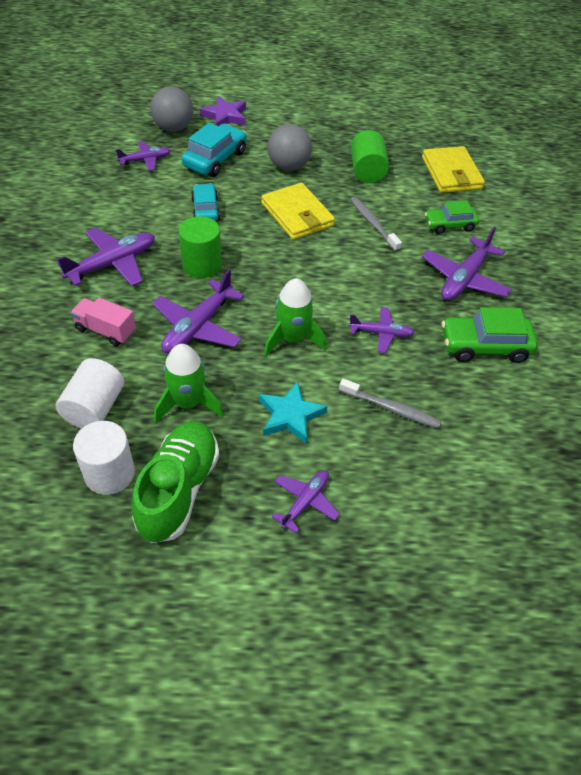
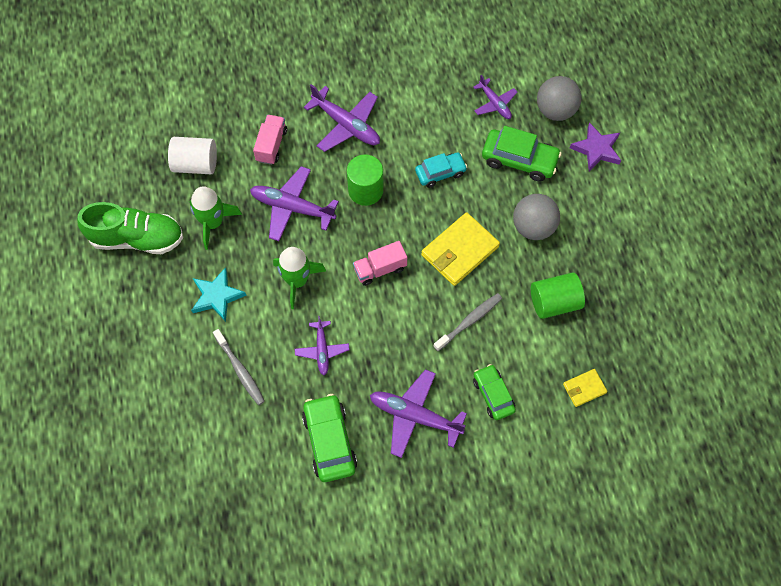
camera: 80 degrees right, 15 degrees up
(109, 473) = (142, 192): white cylinder -> none
(215, 159) = (519, 160): turquoise car -> green car
(299, 272) = (380, 269): none -> pink truck
(305, 502) = (141, 323): purple plane -> none
(391, 408) = (240, 370): grey toothbrush -> grey toothbrush turned 45 degrees counterclockwise
(451, 173) = (584, 388): yellow wallet -> yellow wallet, size x0.53

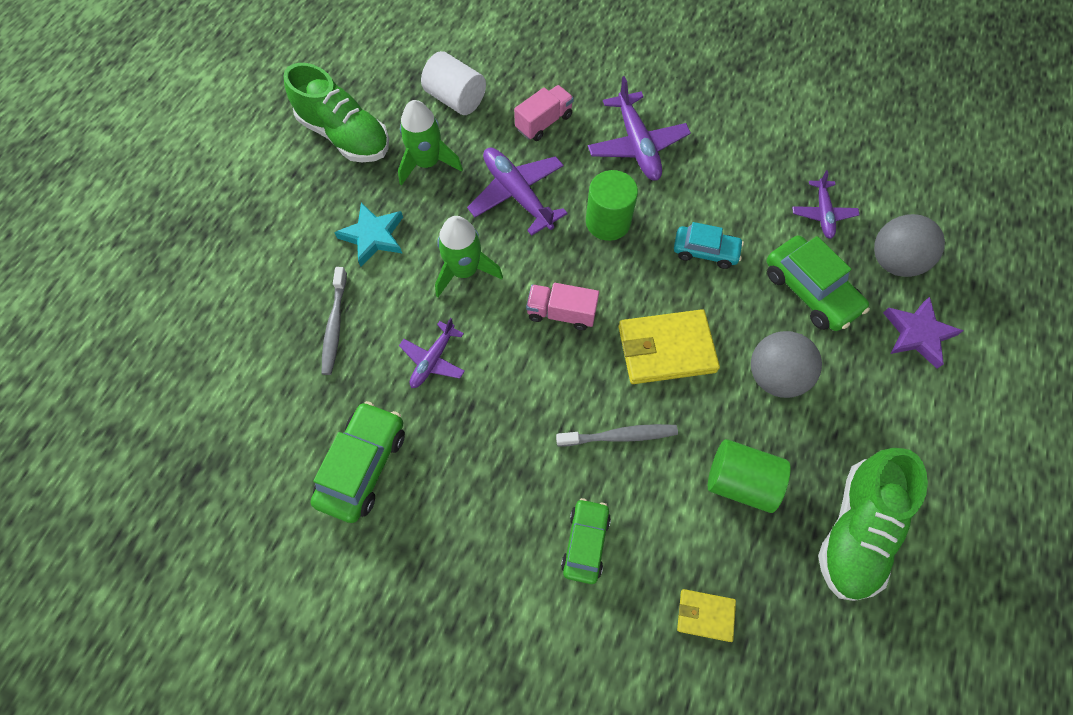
camera: 35 degrees right, 0 degrees up
(414, 416) = (476, 503): purple plane -> none
(632, 288) = (855, 529): none -> green shoe

